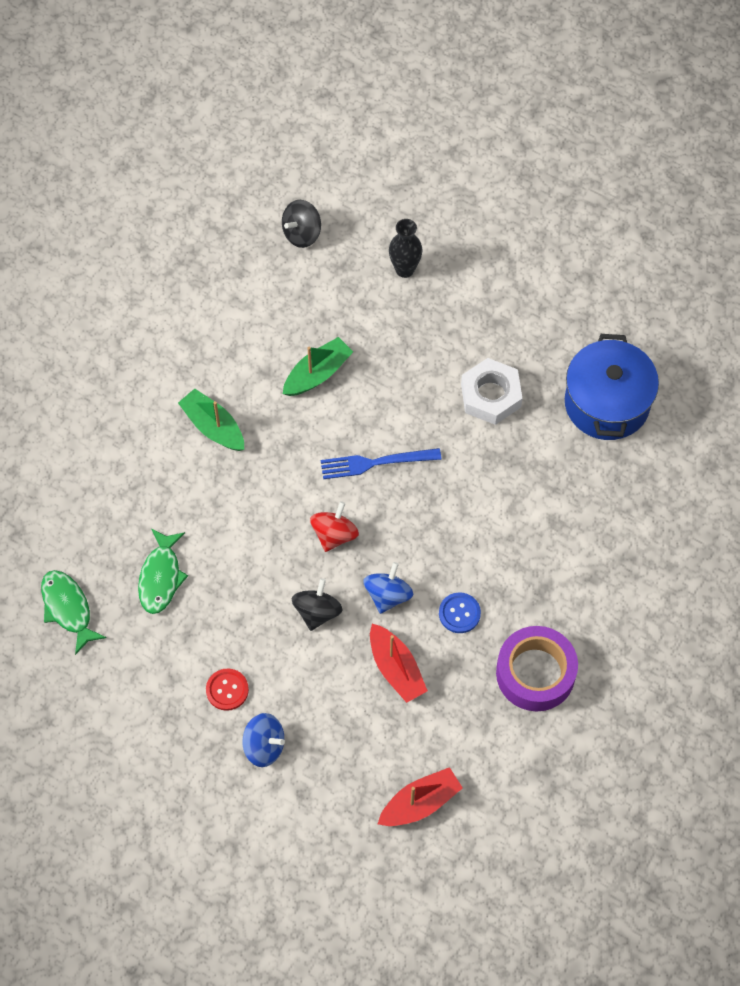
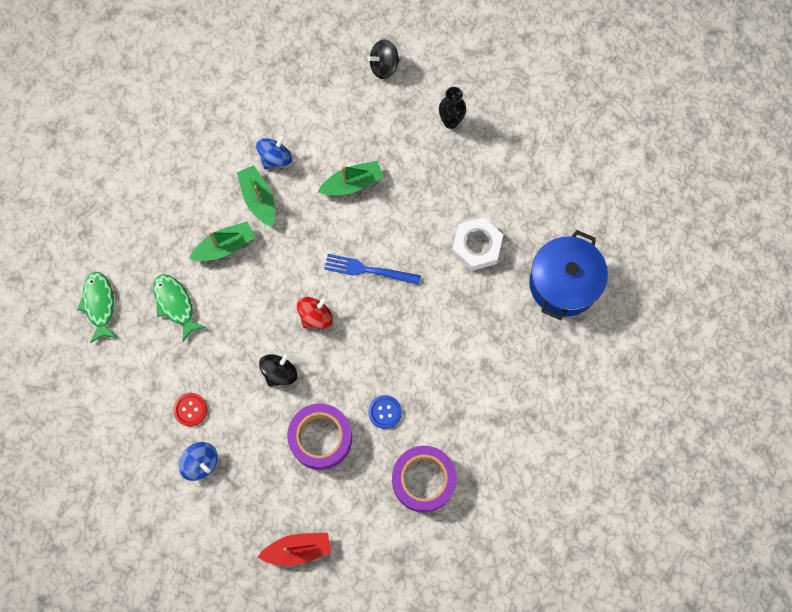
camera: 20 degrees right, 10 degrees up
(161, 577) = (175, 304): green fish -> green fish turned 120 degrees clockwise
(194, 492) = (225, 246): none -> green boat
(388, 595) = (337, 378): blue spinning top -> blue spinning top (275, 157)
(396, 668) = (320, 438): red boat -> purple tape

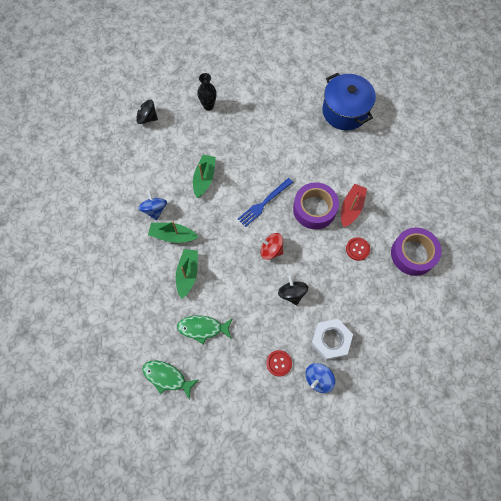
camera: 55 degrees left, 5 degrees down
(200, 463) = (318, 379): blue spinning top -> blue spinning top turned 150 degrees clockwise
(297, 549) = (412, 354): red boat -> red boat (351, 208)
(315, 316) = (271, 250): red spinning top -> red spinning top turned 60 degrees counterclockwise
(320, 438) = (350, 295): purple tape -> purple tape (314, 209)
(384, 66) = (147, 118): black spinning top -> black spinning top turned 90 degrees clockwise
(385, 412) = (357, 249): blue button -> red button
(476, 246) = (292, 139): white nut -> white nut (330, 340)

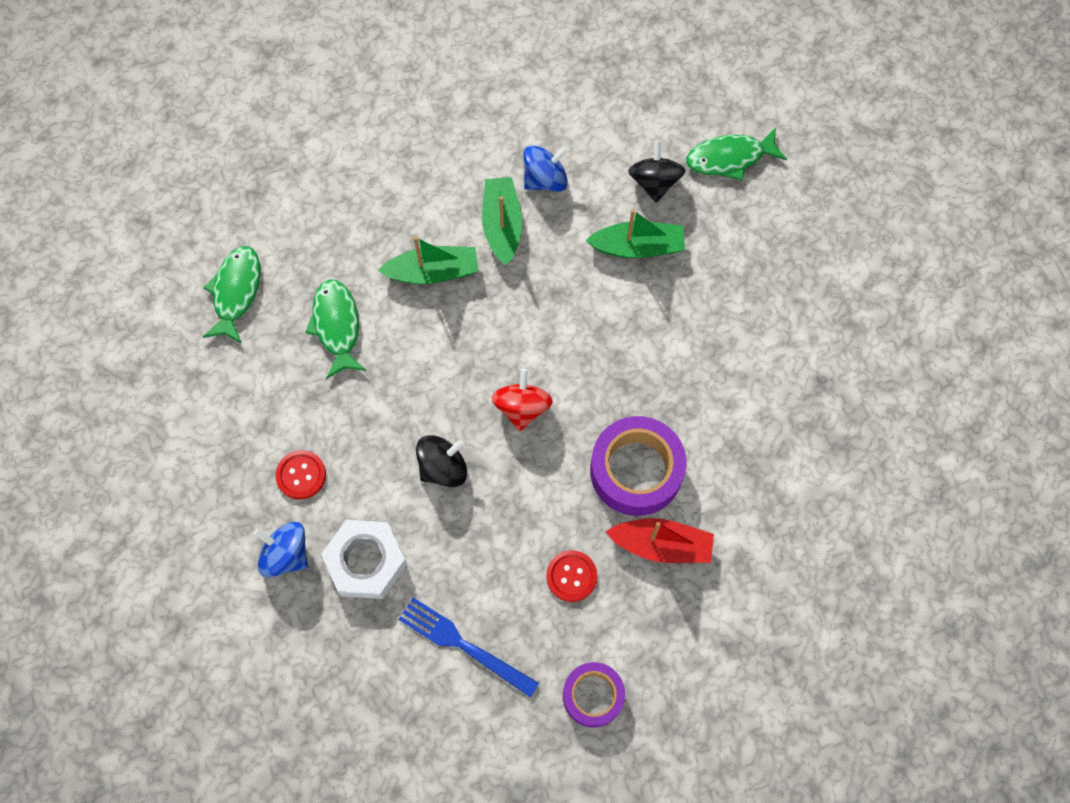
camera: 75 degrees right, 0 degrees up
(147, 118) = (735, 109): black spinning top -> black spinning top (654, 182)
(172, 127) = (729, 158): none -> green fish
(208, 106) = (803, 210): black vase -> none
(264, 203) = (618, 370): blue fork -> blue fork (463, 645)
(345, 111) = (894, 484): blue pot -> none
(413, 254) = (593, 696): purple tape -> purple tape, size x0.62

